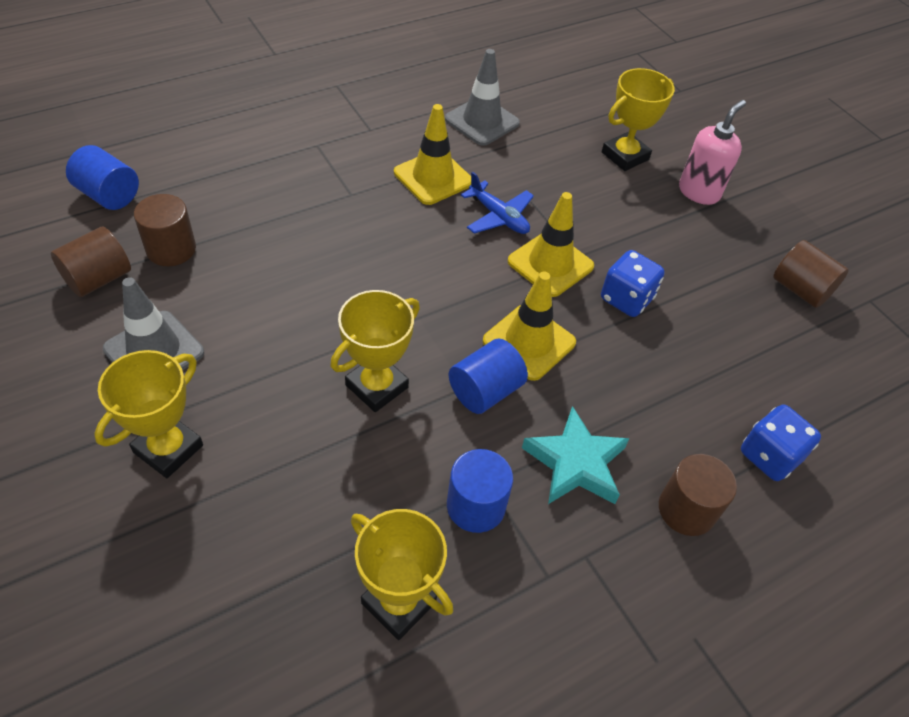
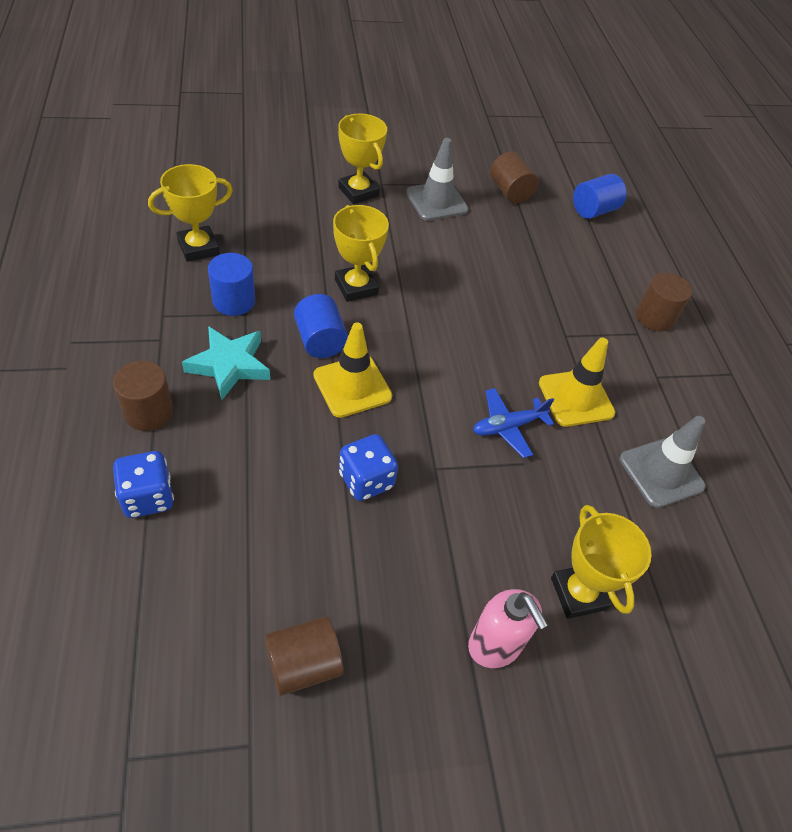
camera: 110 degrees right, 0 degrees up
(171, 249) = (528, 226): brown cylinder -> brown cylinder (654, 317)
(550, 264) = (433, 440): yellow traffic cone -> none

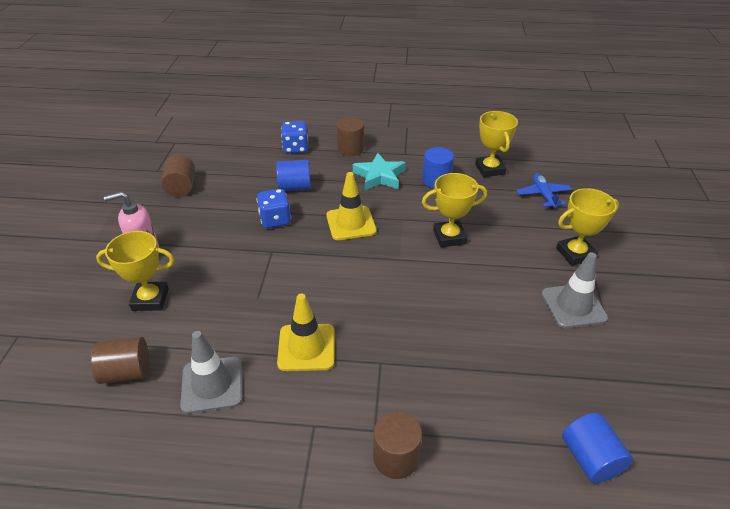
camera: 110 degrees right, 10 degrees down
(320, 341) = (395, 213): blue cylinder -> blue cylinder (294, 187)
(508, 426) = (292, 295): blue plane -> blue plane (543, 195)
(510, 192) = (606, 374): brown cylinder -> brown cylinder (126, 372)

